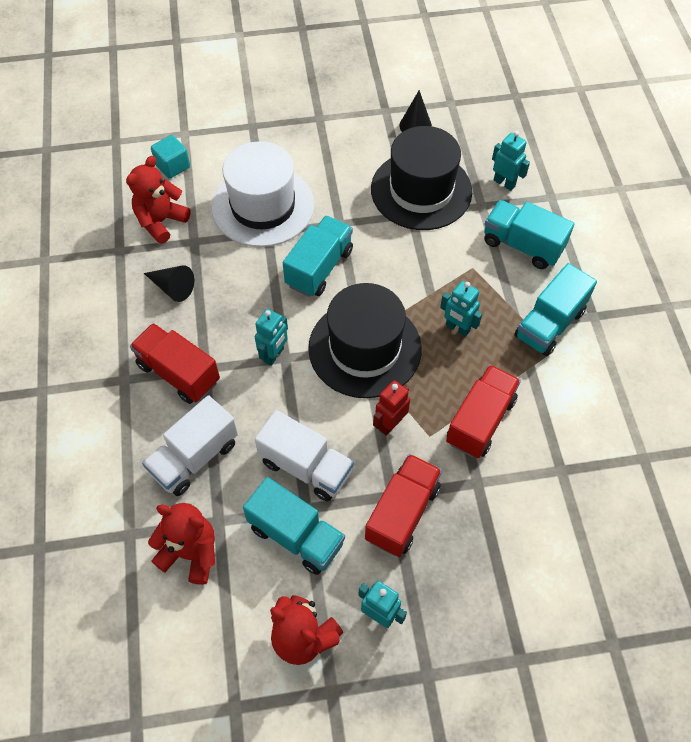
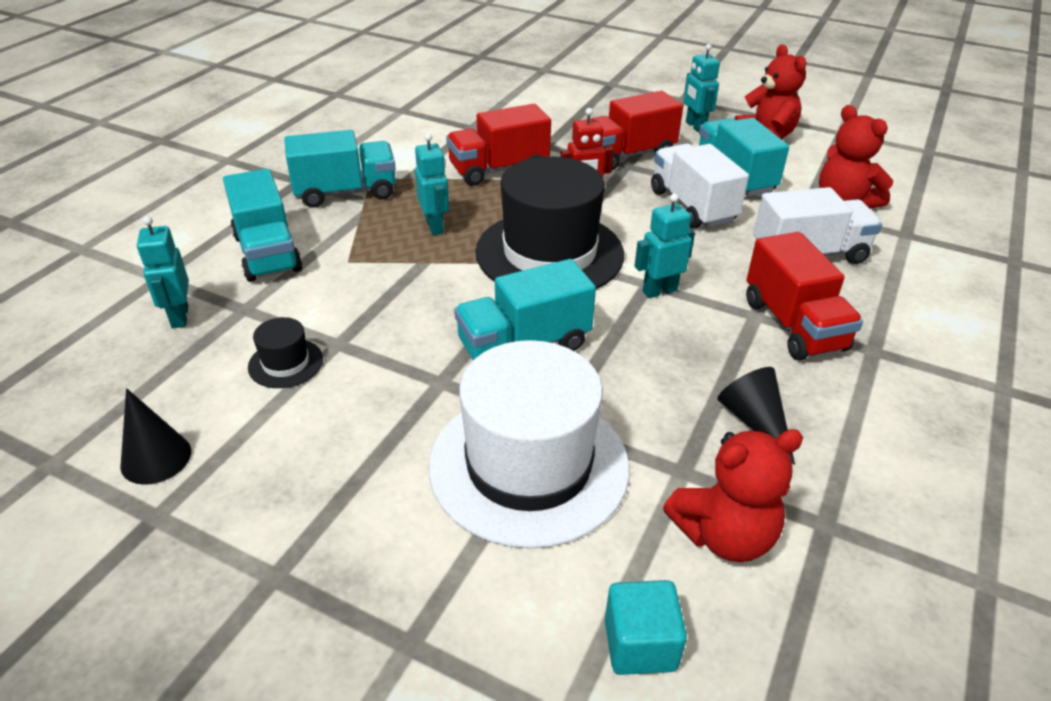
camera: 145 degrees left, 20 degrees down
(421, 190) = (285, 363): black hat -> black hat, size x0.42

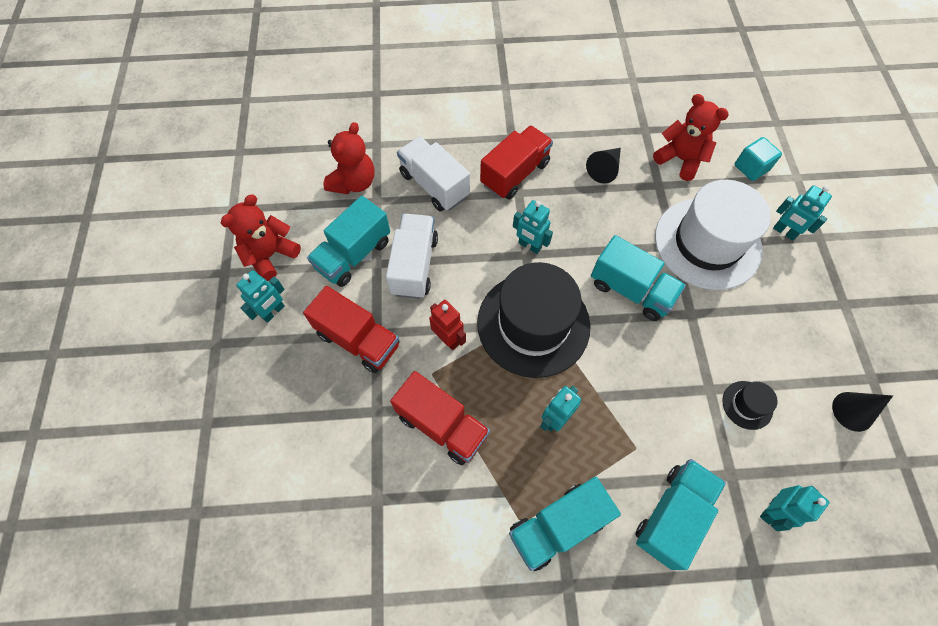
camera: 120 degrees left, 25 degrees up
(345, 192) = (557, 526): turquoise truck -> turquoise truck turned 75 degrees counterclockwise
(465, 590) = (784, 232): none -> turquoise robot
(692, 206) = (414, 265): white truck -> white truck turned 150 degrees clockwise

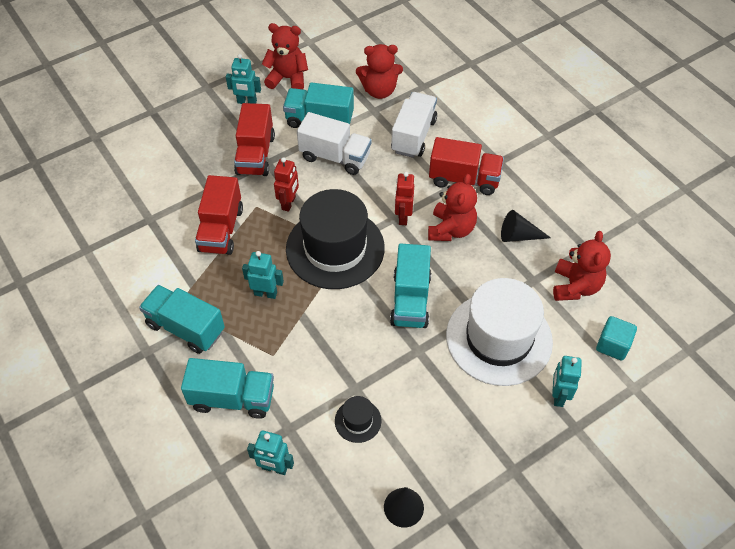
camera: 60 degrees right, 10 degrees down
(414, 265) = (335, 157): white truck -> white truck turned 45 degrees clockwise
(529, 246) = (403, 217): turquoise robot -> red robot
(567, 215) = (451, 229): none -> red teddy bear

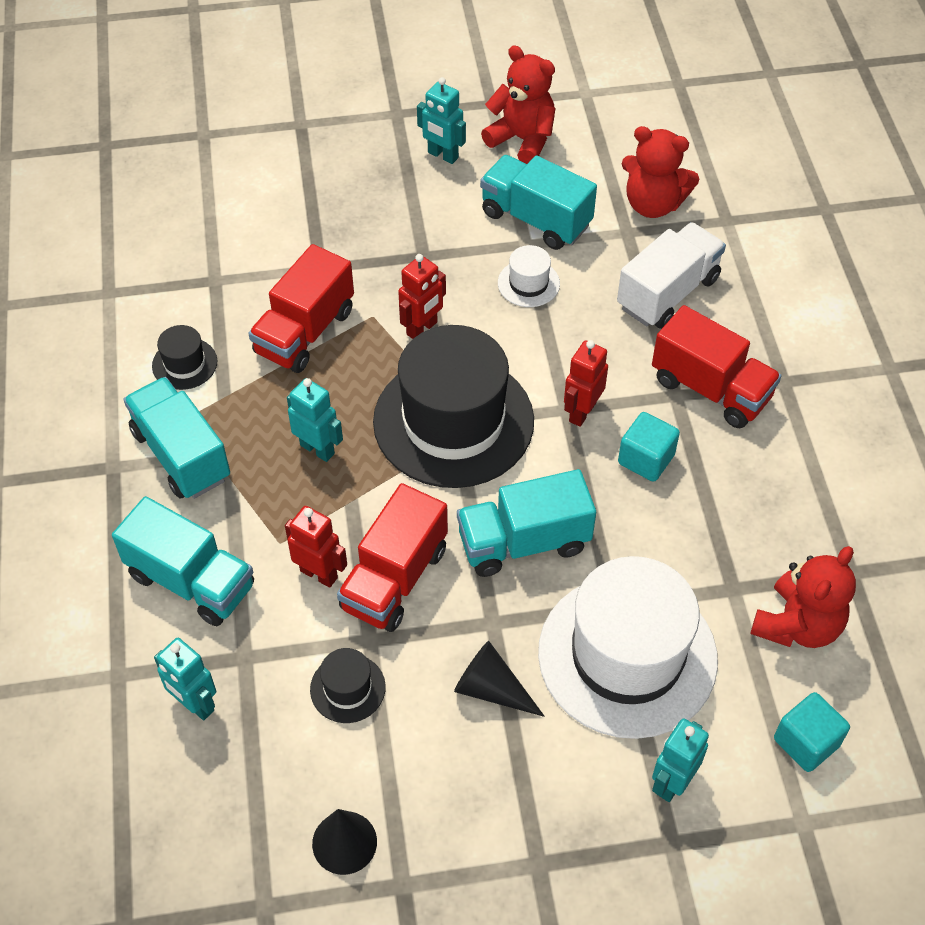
camera: 25 degrees right, 0 degrees up
(158, 274) = (184, 364): none -> black hat
(255, 155) = (413, 239): red truck -> red truck (394, 579)
(306, 363) = (319, 574): none -> red robot
(335, 157) = (528, 283): white truck -> white hat
(410, 300) = (523, 542): turquoise truck -> turquoise truck turned 45 degrees clockwise
(451, 229) = (646, 459): red teddy bear -> turquoise cube
(518, 236) = (749, 509): black cone -> black cone (491, 689)

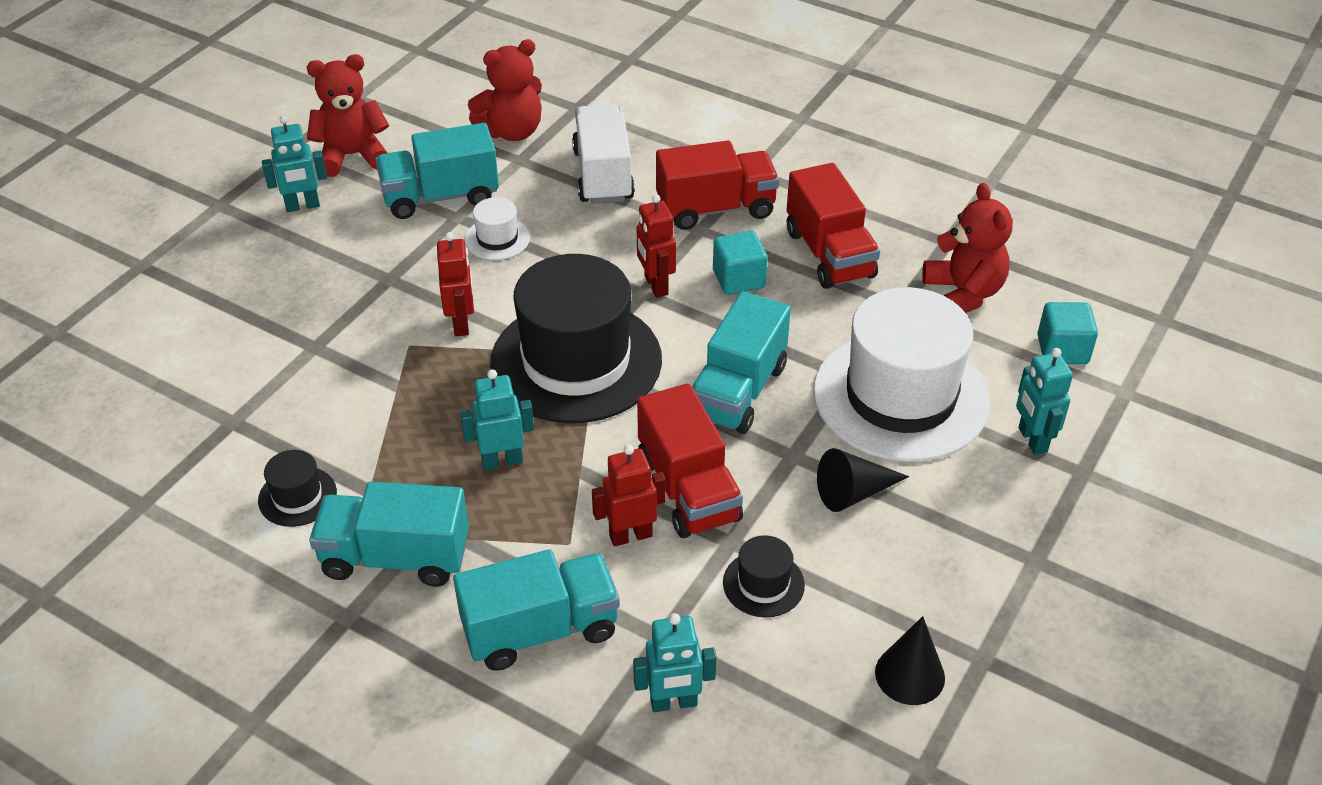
camera: 50 degrees left, 10 degrees down
(305, 332) = (369, 396): red truck -> red truck (829, 254)

